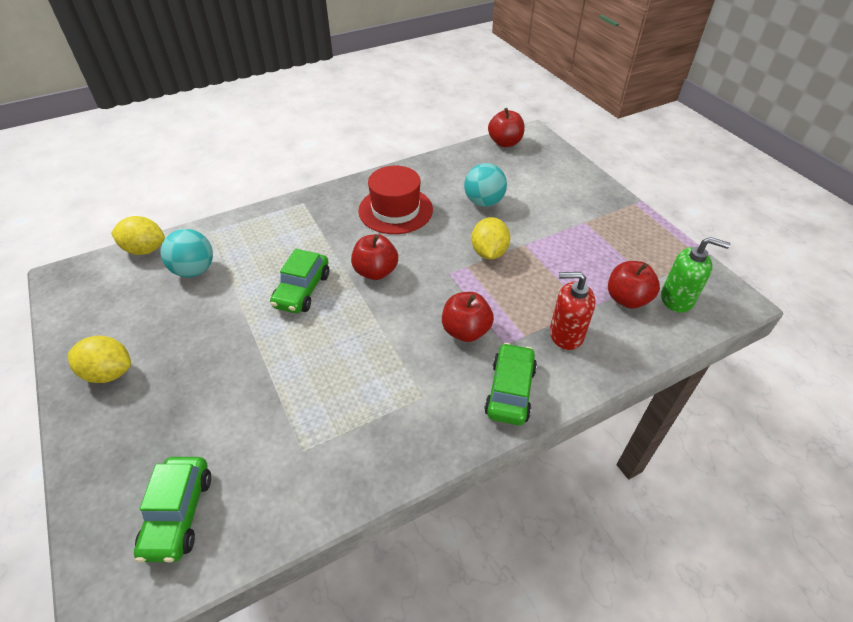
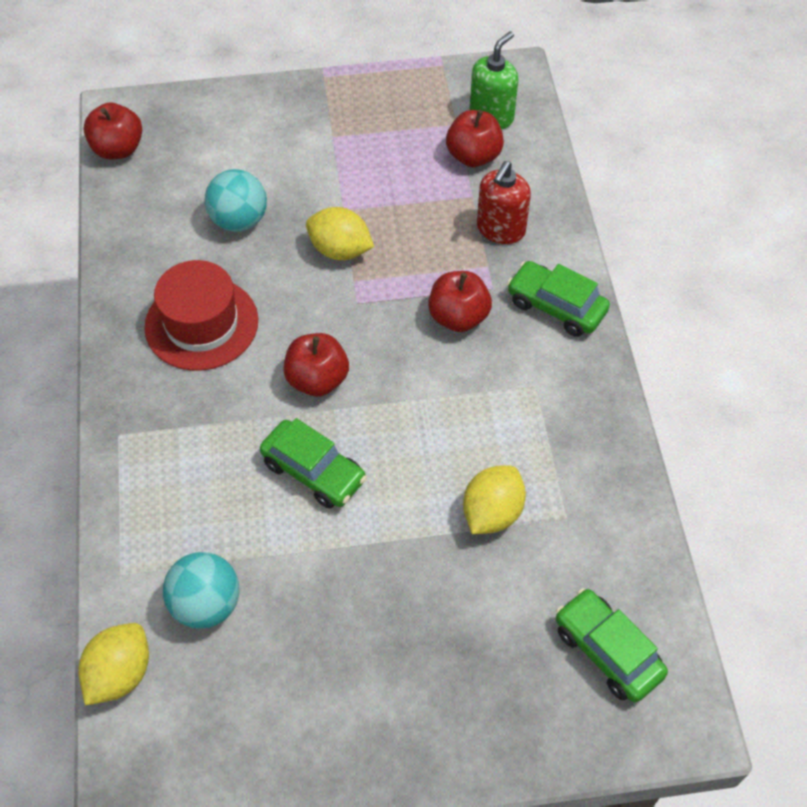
camera: 70 degrees left, 10 degrees up
(109, 373) = (369, 727): yellow lemon -> yellow lemon (492, 513)
(178, 514) = (607, 651): green car -> green car turned 150 degrees counterclockwise

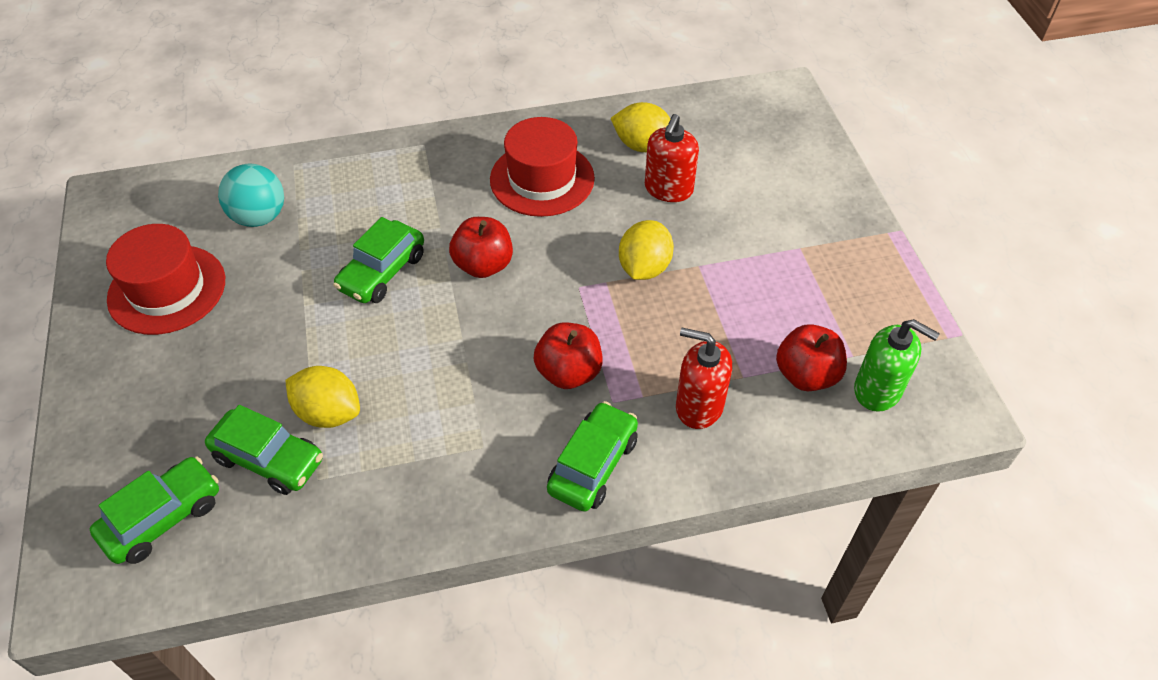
camera: 85 degrees right, 5 degrees down
(118, 149) = (738, 98): red apple -> none
(120, 673) = (208, 176): yellow lemon -> yellow lemon (642, 146)
(239, 220) = (668, 189): turquoise ball -> red soap dispenser
(308, 695) = (167, 289): none -> red hat
(543, 562) = (269, 459): none -> green car

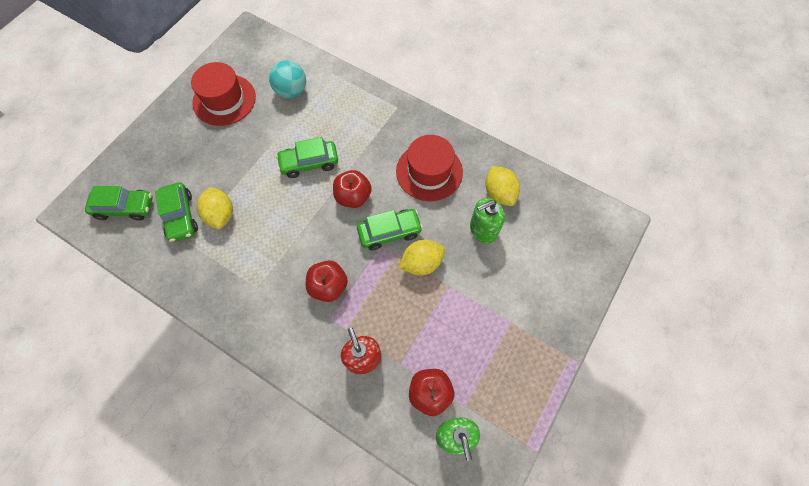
camera: 45 degrees right, 15 degrees up
(593, 465) = (289, 341): green car -> green car (389, 232)
(668, 189) = (483, 230): red soap dispenser -> green soap dispenser

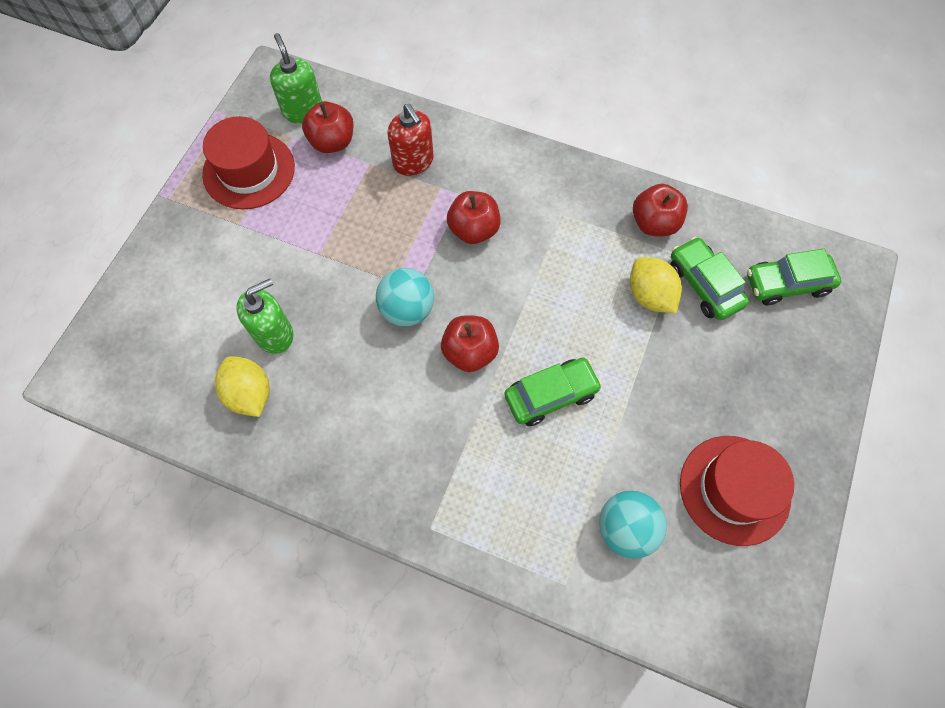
camera: 170 degrees right, 0 degrees up
(192, 268) = (654, 223): none -> red apple
(389, 232) = (407, 309): green car -> turquoise ball
(421, 263) = (357, 276): yellow lemon -> none
(429, 171) = (361, 412): red hat -> red hat (249, 170)

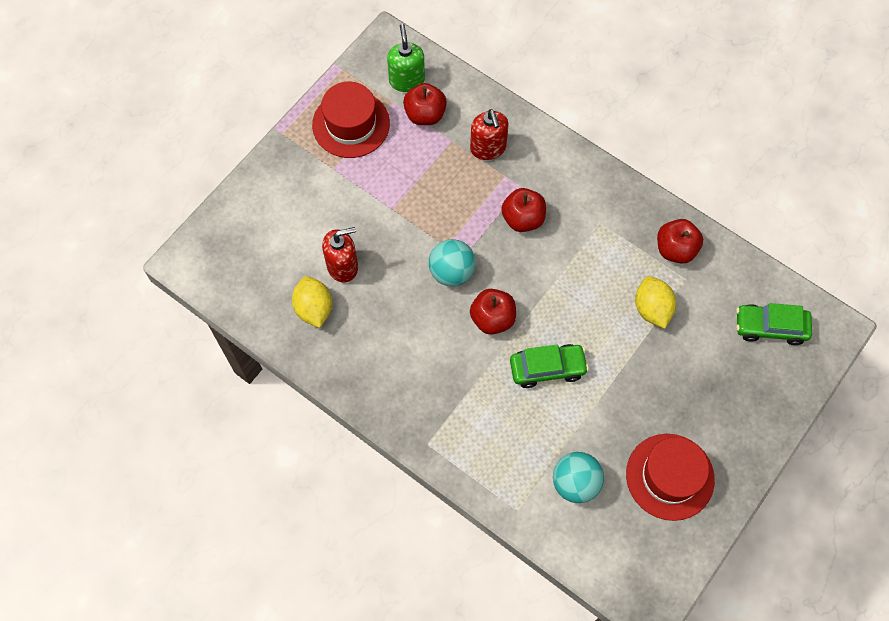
camera: 15 degrees right, 0 degrees up
(274, 334) = (342, 266): green soap dispenser -> red soap dispenser
(704, 285) = (700, 311): green car -> none

